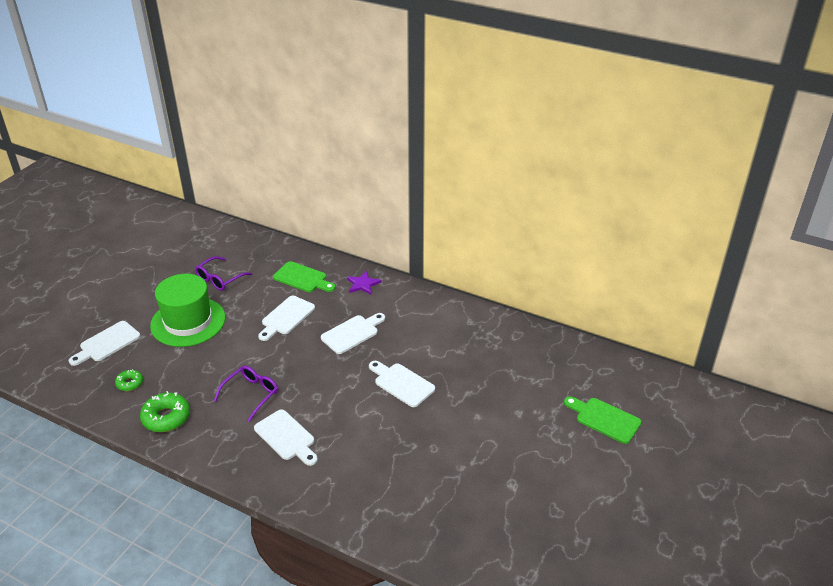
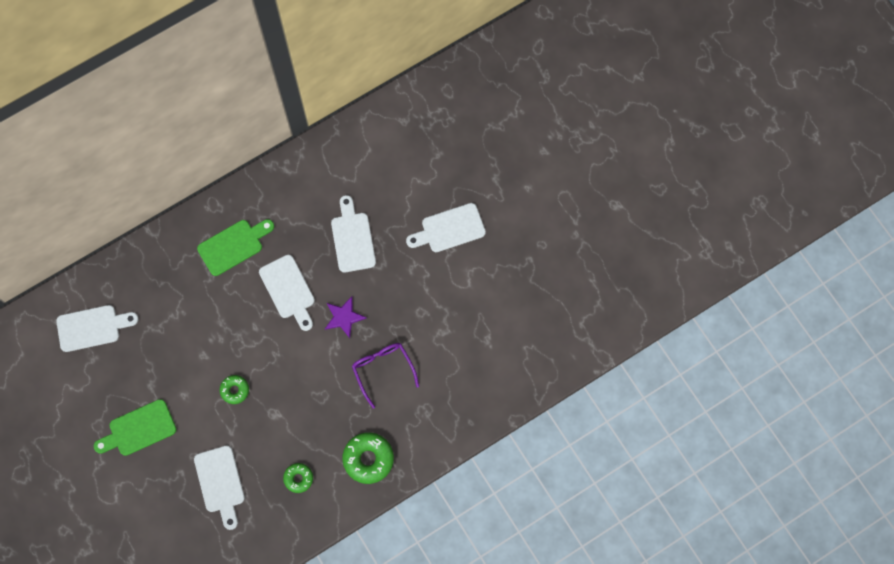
camera: 60 degrees left, 35 degrees up
(188, 322) = (235, 390): green hat -> green donut
(220, 279) = (180, 331): purple glasses -> none
(286, 437) = (457, 361): white cutting board -> white cutting board (92, 327)
(363, 284) = (282, 190): purple star -> purple star (344, 317)
(604, 419) = (591, 87): green cutting board -> green cutting board (138, 429)

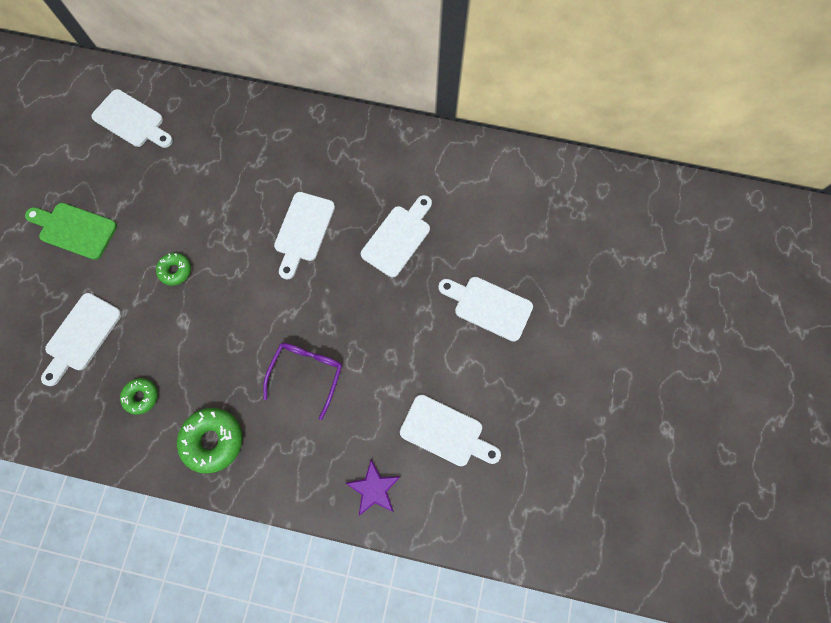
camera: 45 degrees right, 0 degrees up
(233, 246) = (299, 156): green cutting board -> none
(344, 317) = (323, 296): purple star -> purple star (374, 488)
(496, 324) = (446, 432): none -> white cutting board

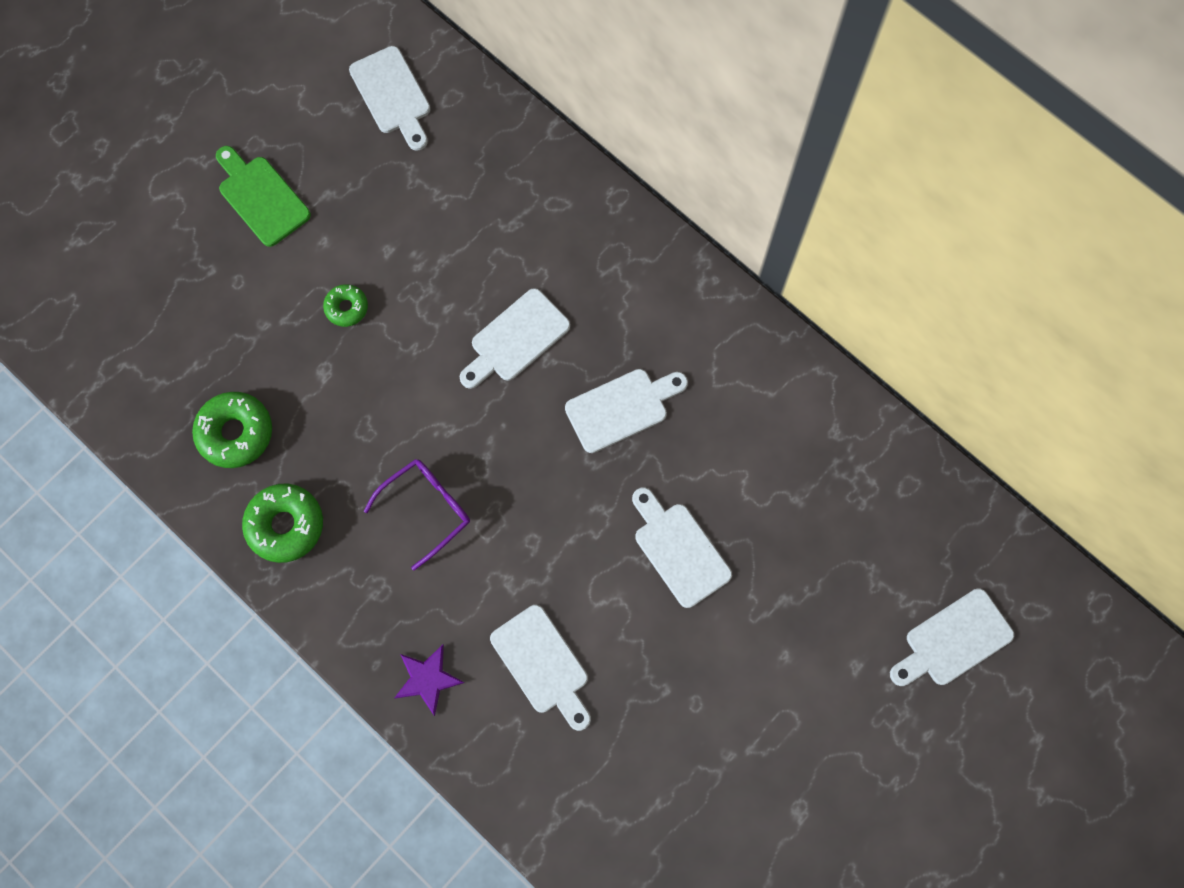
camera: 30 degrees right, 0 degrees up
(81, 336) = (207, 327): white cutting board -> white cutting board (953, 640)
(141, 396) = (235, 433): green donut -> green donut, size x1.72

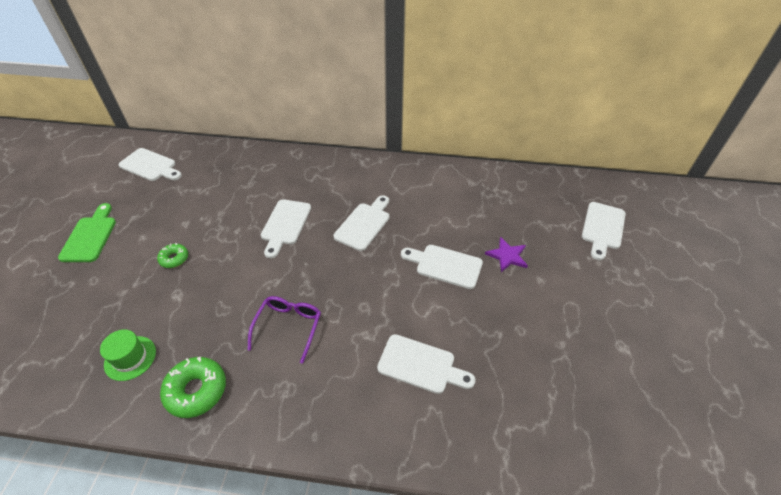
camera: 35 degrees left, 25 degrees down
(235, 433) = (130, 358): green donut -> green hat
(261, 197) = (90, 236): green cutting board -> green cutting board turned 75 degrees clockwise
(427, 679) = (356, 421): purple star -> purple star (507, 256)

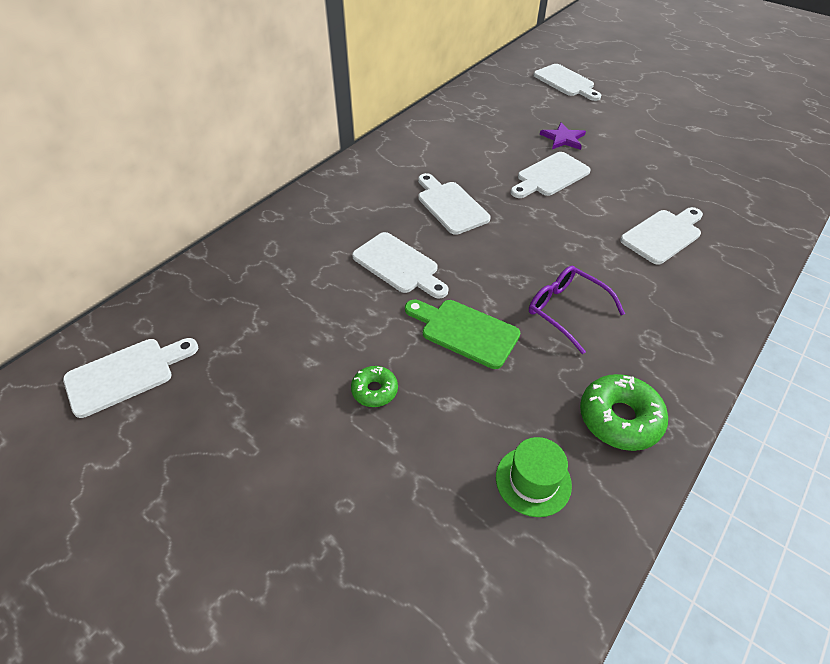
camera: 60 degrees left, 0 degrees up
(90, 236) = (232, 493): green cutting board -> green cutting board (465, 331)

